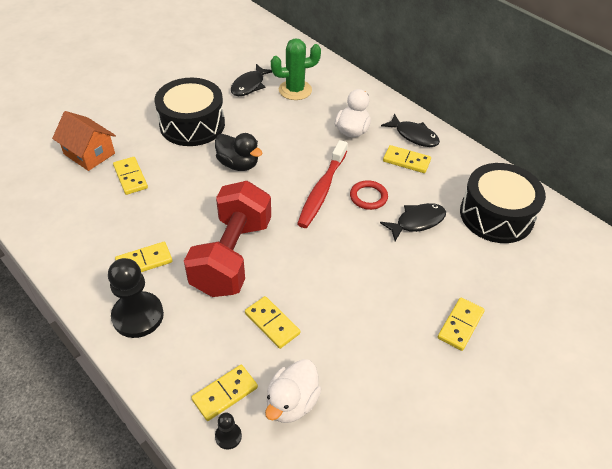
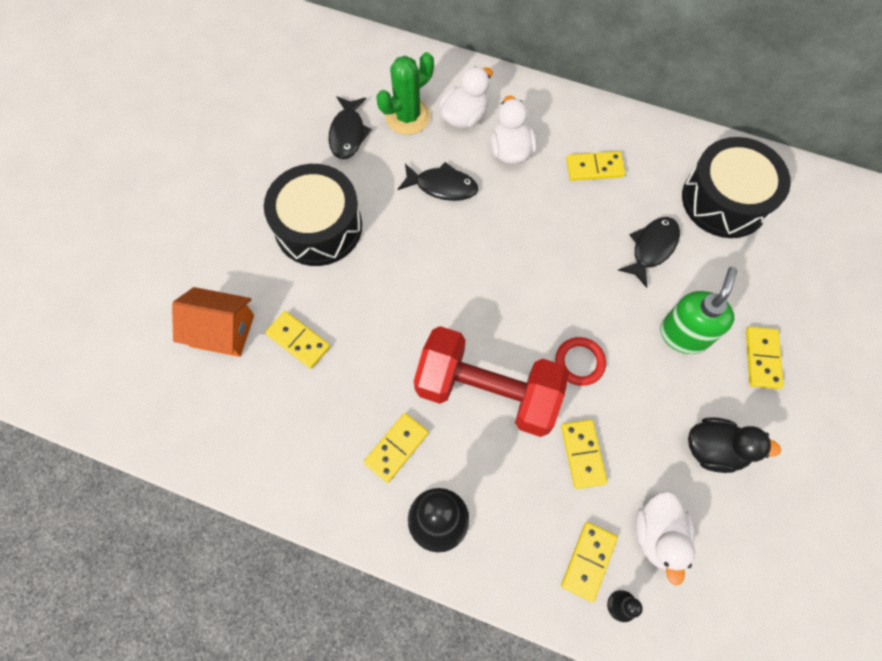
camera: 25 degrees left, 20 degrees up
(232, 256) = (487, 391): red dumbbell -> red dumbbell turned 60 degrees counterclockwise
(238, 164) = (412, 261): black duck -> black duck (714, 449)
(272, 323) = (582, 454): yellow domino -> yellow domino turned 60 degrees clockwise
(322, 190) = (528, 253): red toothbrush -> none
(334, 102) = (465, 116): none -> white duck
(368, 197) = (583, 238): red ring -> red ring (579, 362)
(405, 283) = (683, 334): none -> green soap dispenser
(414, 136) = (582, 127): black fish -> black fish (442, 186)

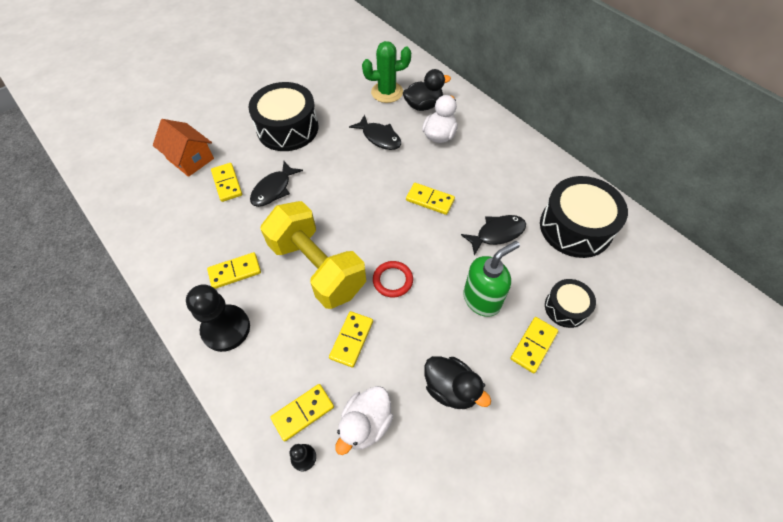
camera: 30 degrees right, 10 degrees down
(348, 133) = (344, 87): black fish -> black fish (274, 189)
(465, 116) = (423, 105): white duck -> black duck
(487, 391) = (317, 268): red dumbbell -> yellow dumbbell
(594, 168) = (490, 168): yellow domino -> yellow domino (430, 200)
(768, 300) = (566, 308): none -> black drum

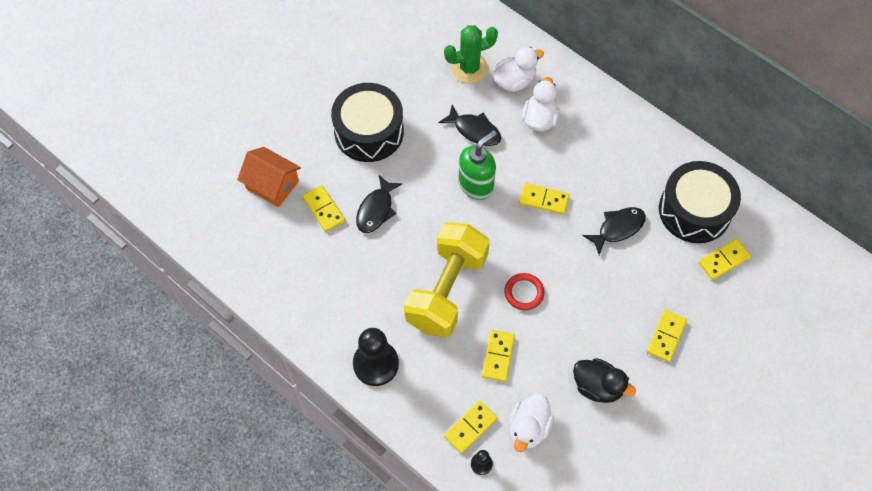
camera: 10 degrees left, 5 degrees up
(235, 272) = (365, 306): yellow domino -> yellow domino (724, 260)
(317, 268) = (446, 290): yellow dumbbell -> yellow dumbbell turned 75 degrees clockwise
(423, 105) = (514, 81): black duck -> white duck
(482, 299) = (613, 299): green soap dispenser -> green soap dispenser (476, 185)
(566, 308) = (692, 296): black drum -> none

